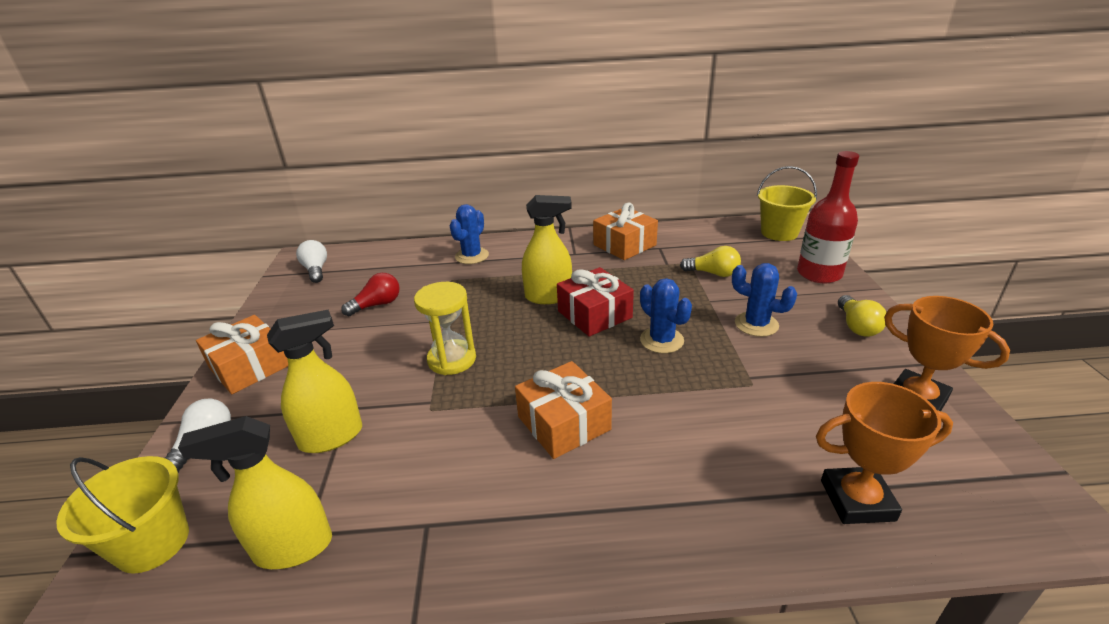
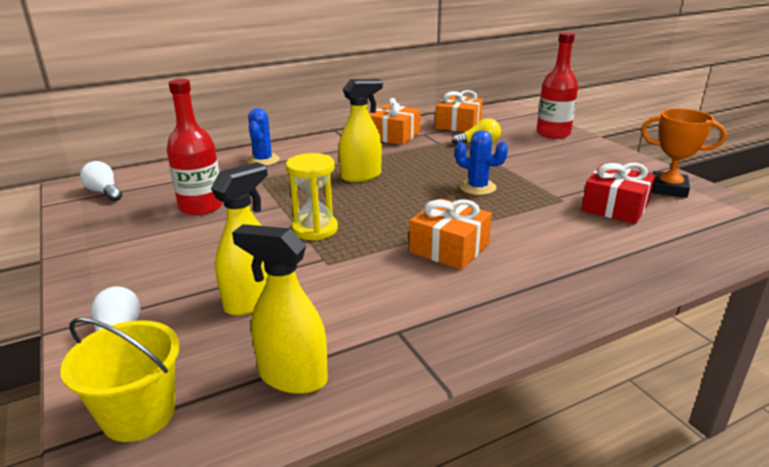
camera: 25 degrees left, 5 degrees down
(250, 367) = (106, 273): orange gift -> orange gift (458, 124)
(293, 548) = (292, 377): yellow spray bottle -> yellow spray bottle turned 60 degrees clockwise
(377, 305) = (201, 206): red light bulb -> red bottle
(594, 314) = (410, 181): red gift -> red gift (615, 207)
(756, 324) = (536, 167): blue cactus -> none
(779, 232) = (505, 114): yellow bucket -> none
(857, 326) = (602, 158): yellow light bulb -> none
(857, 500) = (678, 244): orange trophy -> none

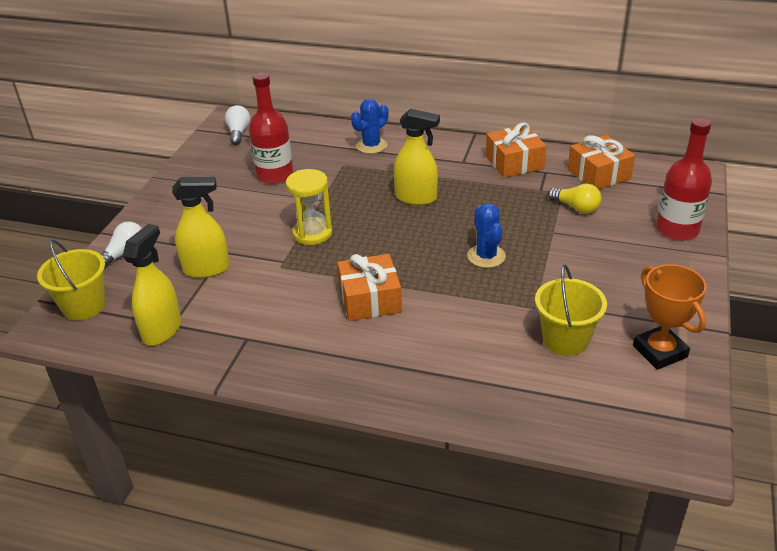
camera: 45 degrees right, 10 degrees up
(292, 377) = (162, 330): yellow spray bottle -> yellow spray bottle turned 45 degrees clockwise
(615, 207) = (565, 339): red gift -> yellow bucket

